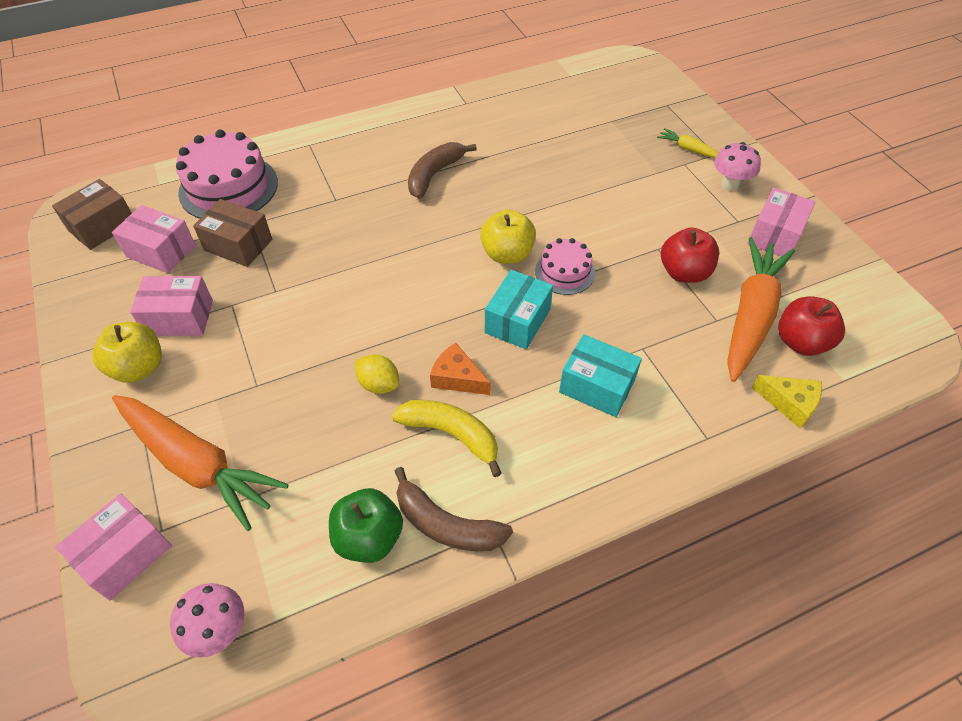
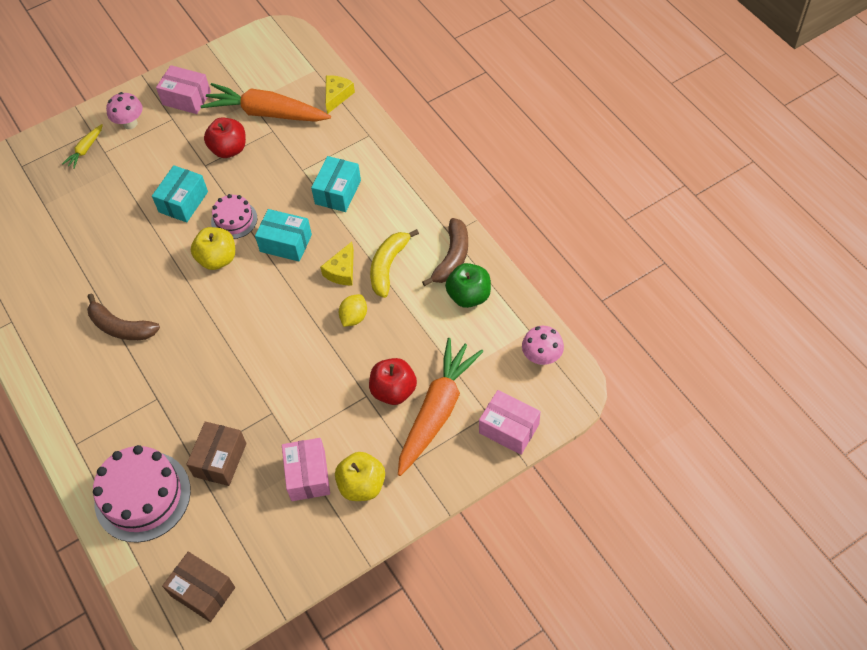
camera: 95 degrees left, 5 degrees up
(161, 251) = (232, 522): pink box -> none
(457, 378) = (342, 271): orange cheese -> yellow cheese
(600, 227) = (183, 202): none -> turquoise box
(801, 342) = (287, 88): red apple -> red apple (393, 390)

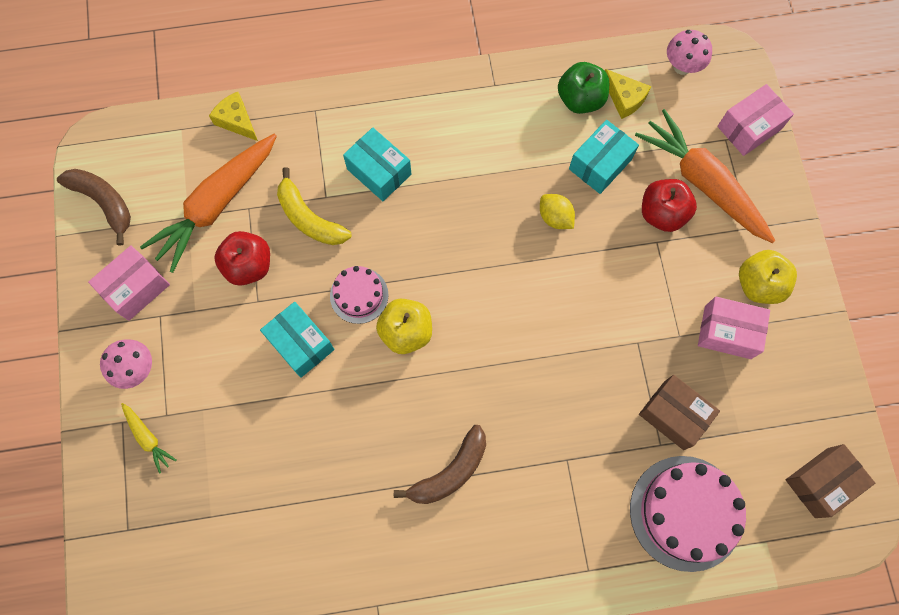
camera: 70 degrees left, 15 degrees up
(286, 243) = (422, 251): turquoise box -> turquoise box (600, 164)
(342, 271) = (489, 207): yellow cheese -> yellow cheese (624, 98)
(388, 266) = (506, 159): yellow banana -> yellow banana (309, 218)
(452, 258) = (525, 95): brown banana -> brown banana (104, 202)

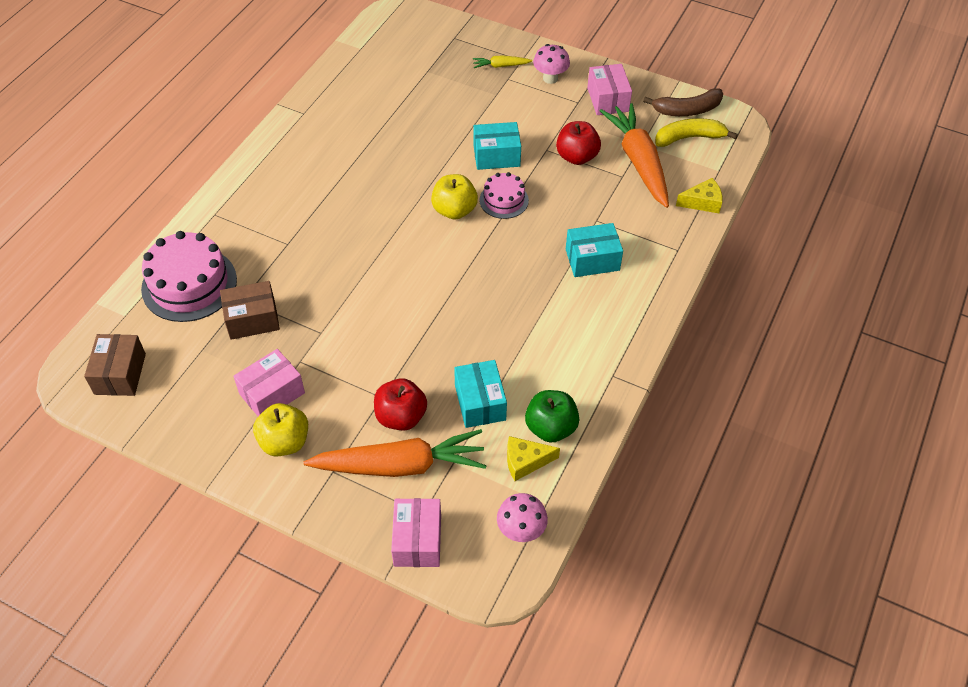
camera: 125 degrees right, 20 degrees down
(309, 218) = (586, 203): yellow banana -> yellow banana (689, 138)
(450, 472) = (342, 183): brown banana -> none
(555, 217) = (461, 343): yellow lemon -> none

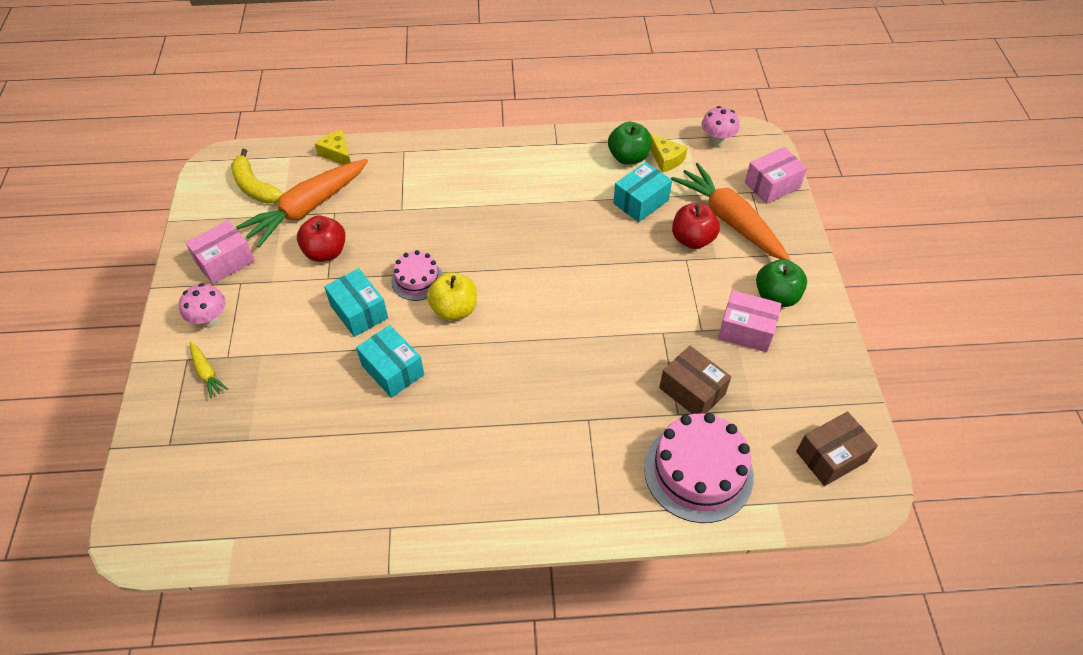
camera: 120 degrees left, 0 degrees up
(284, 442) = (776, 296): yellow apple -> green apple
(592, 259) = (450, 195): turquoise box -> turquoise box (392, 370)
(687, 110) = (213, 201): brown banana -> none

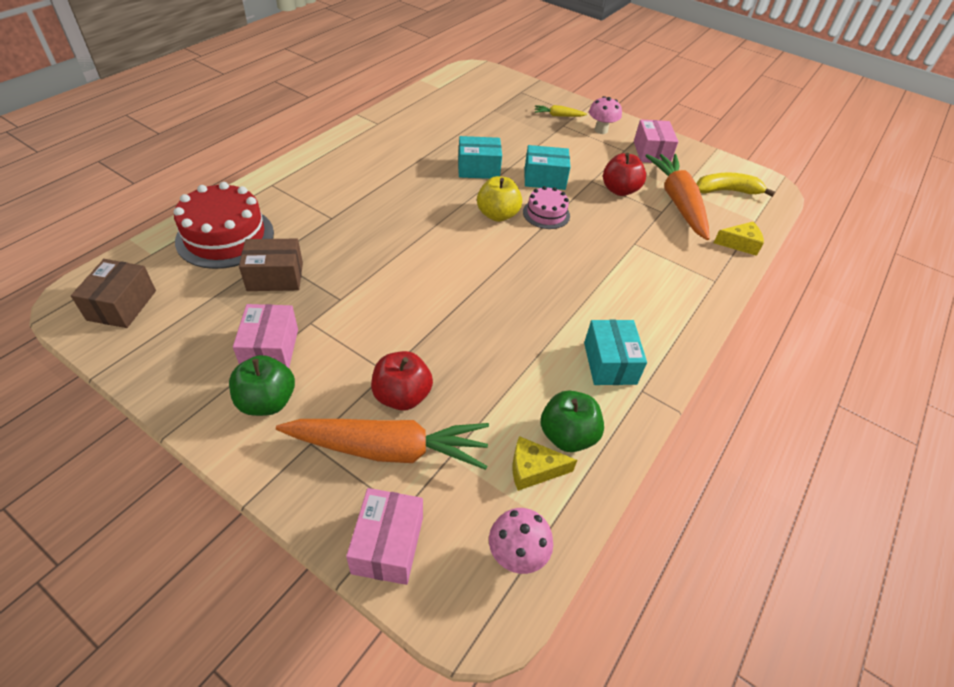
camera: 125 degrees right, 5 degrees down
(641, 202) = (492, 395): turquoise box -> turquoise box (609, 363)
(698, 472) = (225, 237): pink cake -> red cake
(746, 330) = (270, 349): pink box -> pink box turned 60 degrees counterclockwise

